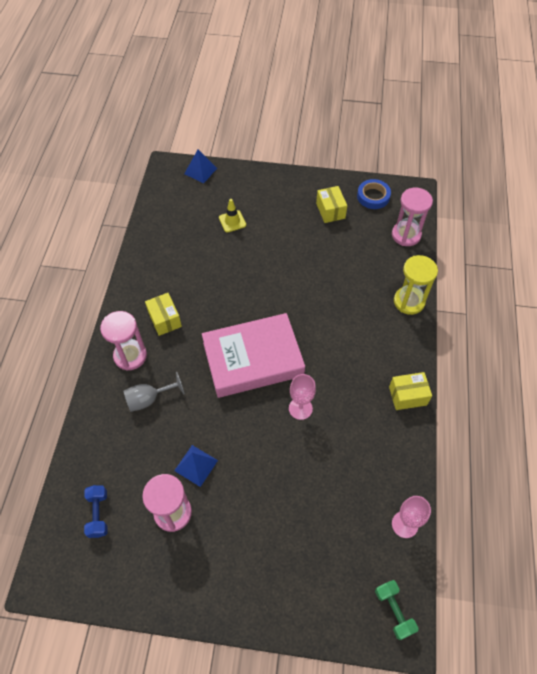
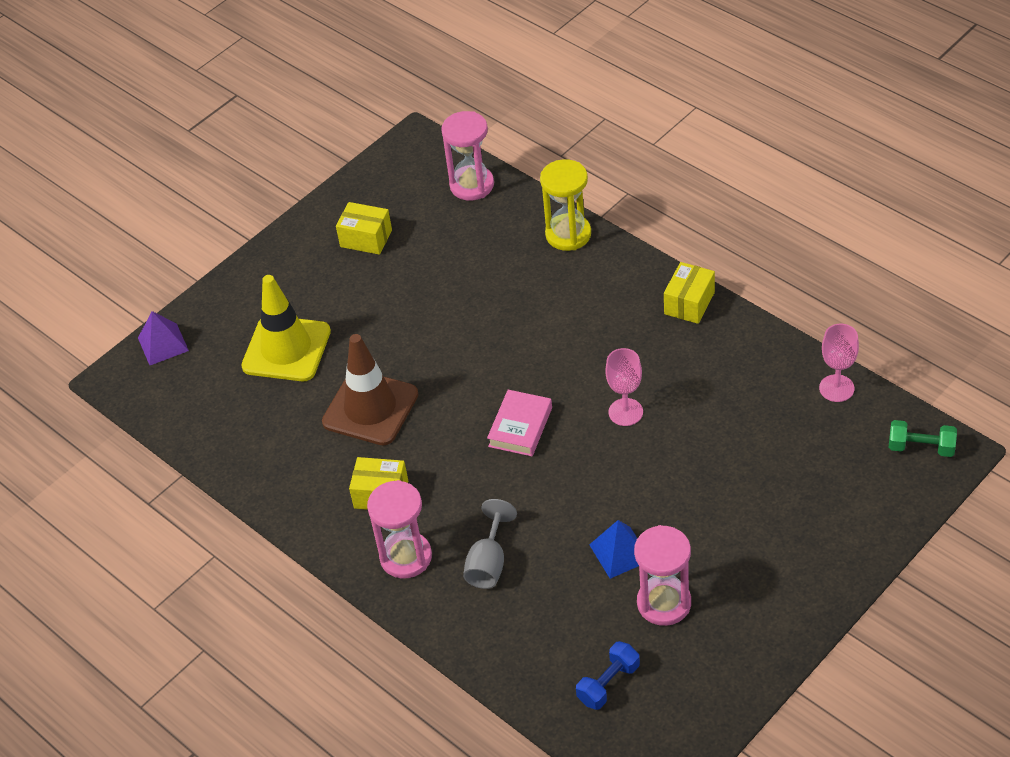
camera: 50 degrees left, 10 degrees down
(98, 514) = (608, 683): blue dumbbell -> blue dumbbell turned 75 degrees counterclockwise
(200, 171) = (163, 344): blue pyramid -> purple pyramid
(218, 280) = (370, 408): none -> brown traffic cone
(232, 221) = (286, 349): yellow traffic cone -> yellow traffic cone, size x2.01
(253, 359) = (520, 427): pink book -> pink book, size x0.48
(373, 196) = (384, 185): blue tape -> none

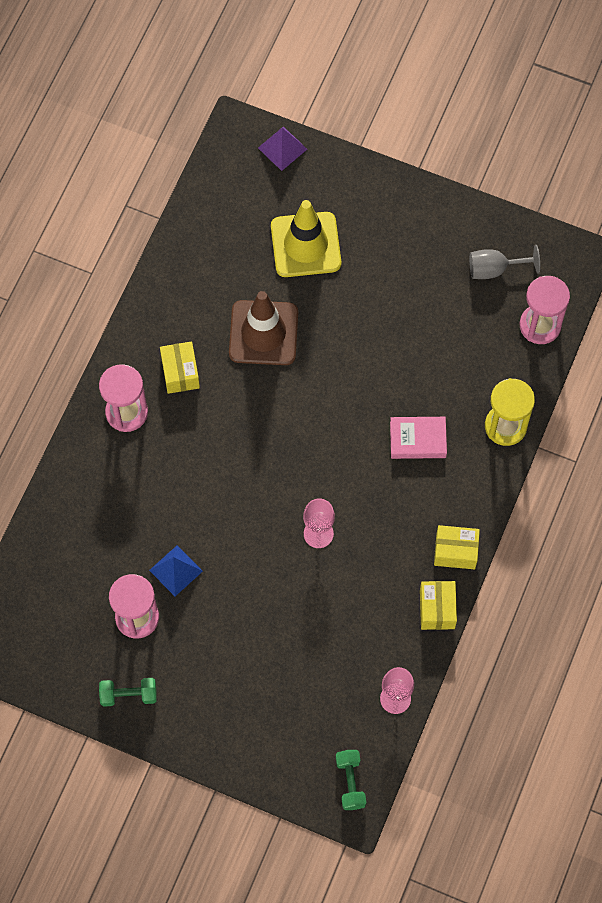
camera: 65 degrees right, 20 degrees up
(366, 238) = (448, 261): yellow box -> yellow box (437, 609)
(489, 563) = (138, 475): grey goblet -> grey goblet (494, 269)
(520, 427) = (278, 455): pink book -> pink book (418, 439)
(608, 683) = (54, 597): blue dumbbell -> none
(757, 633) = (129, 695): none -> green dumbbell

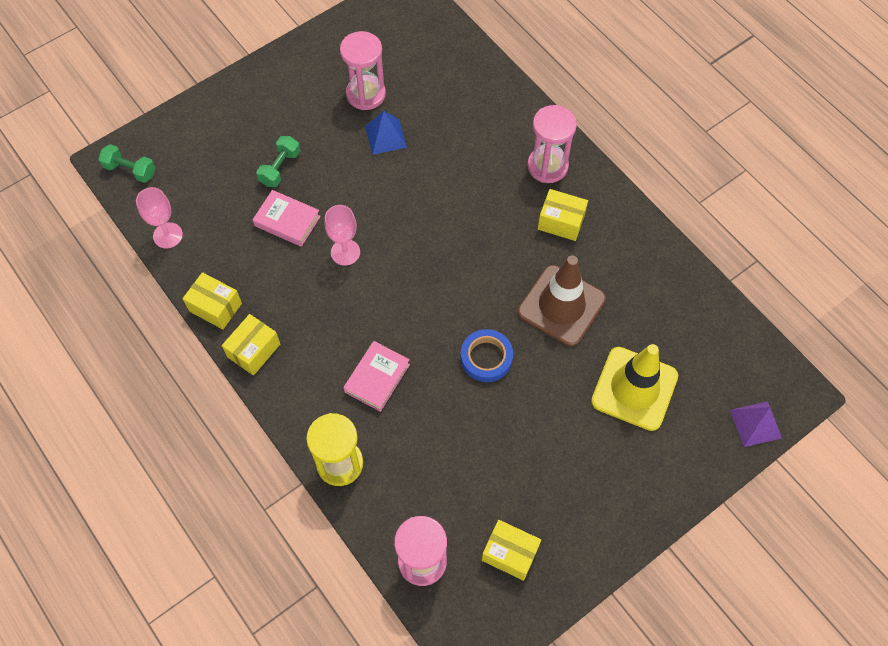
camera: 120 degrees right, 5 degrees down
(129, 695) = (309, 62): green dumbbell -> green dumbbell (280, 168)
(317, 602) = (287, 221): none -> pink book
(347, 366) = (486, 358): none -> blue tape
(494, 269) = (510, 553): grey goblet -> yellow box

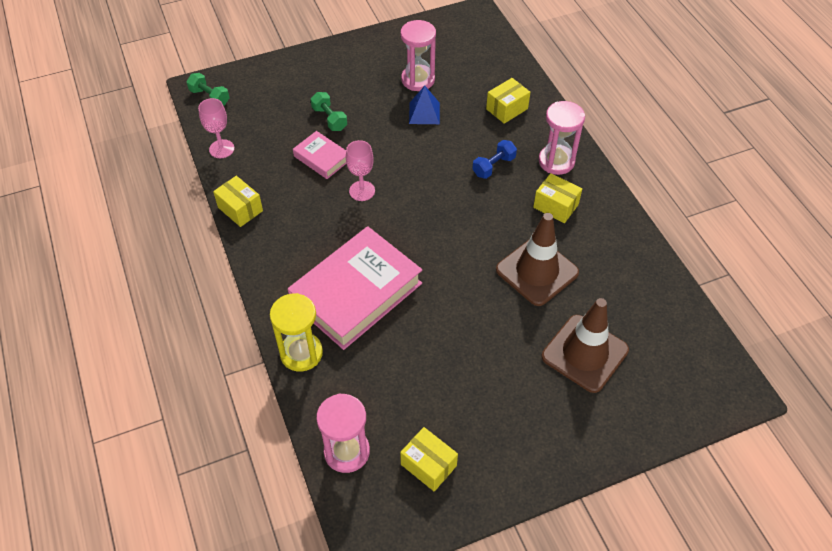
camera: 15 degrees right, 10 degrees down
(254, 350) = (260, 248): yellow box -> yellow box (507, 109)
(280, 168) = (329, 119): green dumbbell -> green dumbbell turned 75 degrees counterclockwise
(377, 378) = (356, 293): pink book -> pink book, size x2.07
(481, 188) = (493, 166): none -> blue dumbbell
(486, 358) = (457, 298): blue tape -> none
(634, 388) = (584, 353): yellow traffic cone -> brown traffic cone
(755, 423) = (693, 409): purple pyramid -> none

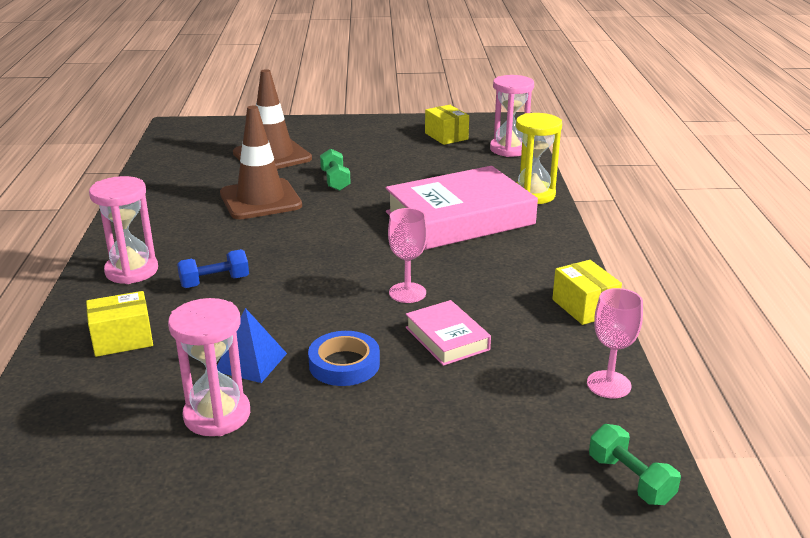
camera: 160 degrees left, 25 degrees down
(329, 119) = (410, 388): green dumbbell -> green dumbbell (335, 181)
(372, 125) = (344, 364): none -> blue tape
(555, 206) = (184, 236): yellow box -> none

